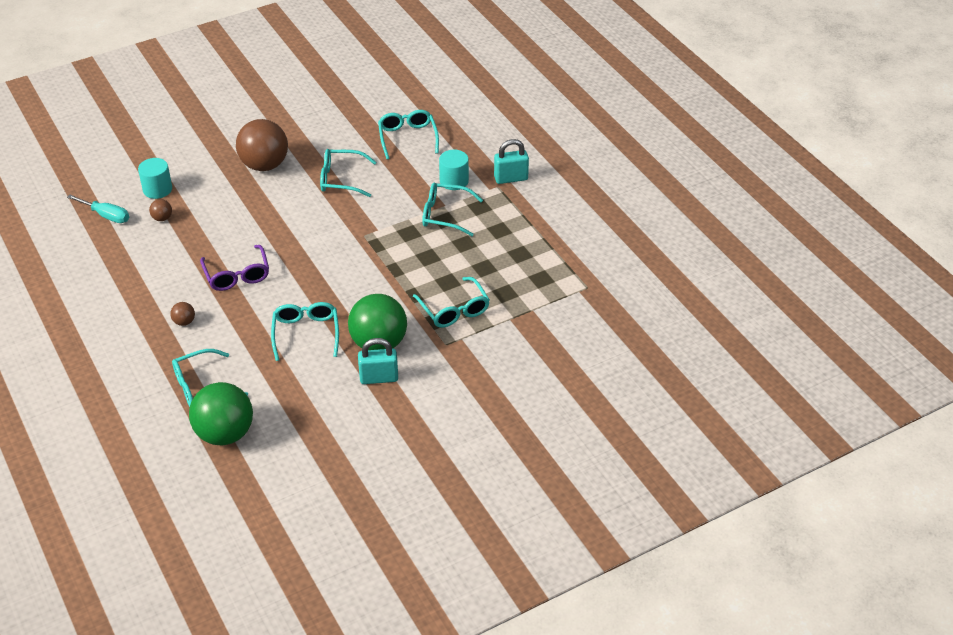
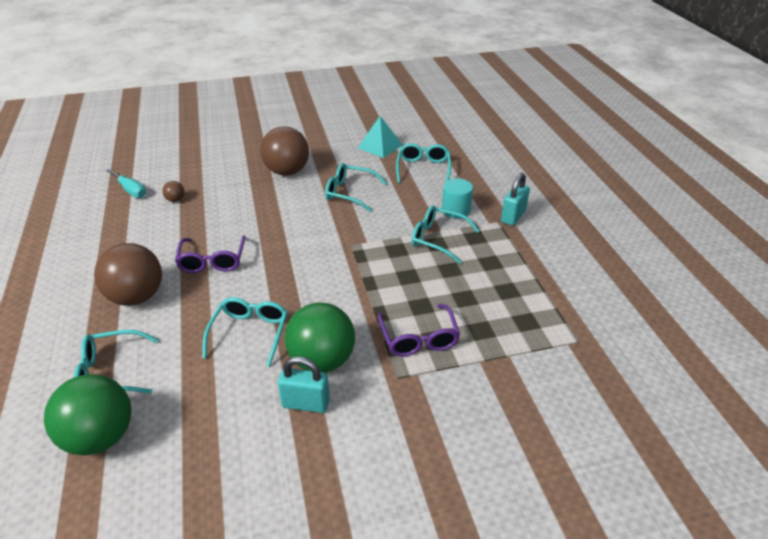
camera: 15 degrees right, 5 degrees down
(157, 189) = (186, 177): turquoise cylinder -> none
(184, 322) = (136, 297): brown ball -> brown ball, size x2.41
(352, 116) = (380, 146): none -> turquoise pyramid
(454, 310) = (419, 338): turquoise glasses -> purple glasses
(511, 178) = (513, 216): turquoise padlock -> turquoise padlock turned 60 degrees counterclockwise

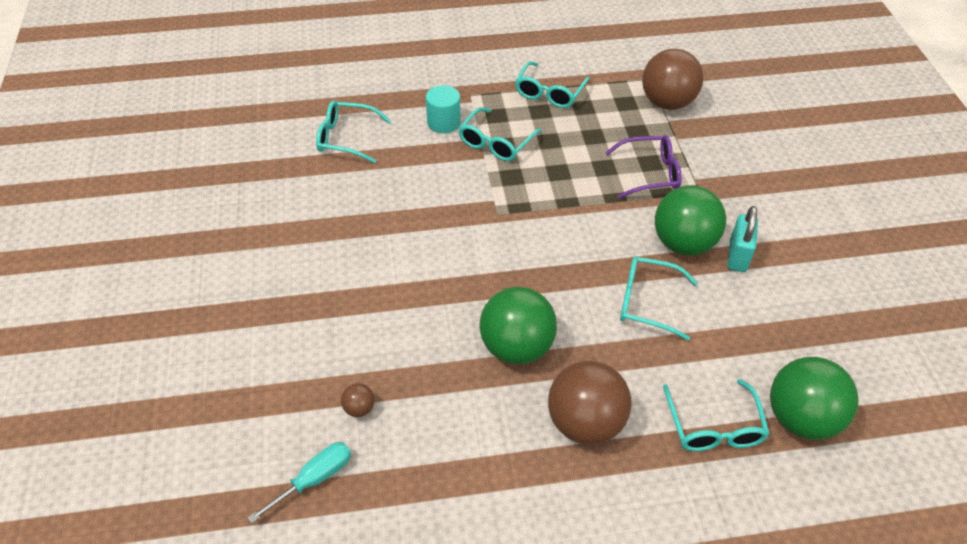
camera: 85 degrees left, 10 degrees up
(212, 261) = (516, 347): purple glasses -> green ball
(287, 172) = (313, 274): brown ball -> brown ball (667, 103)
(350, 193) = (386, 209): turquoise glasses -> turquoise glasses (549, 92)
(380, 146) = (273, 173): turquoise pyramid -> none
(513, 216) = (463, 83): turquoise padlock -> none

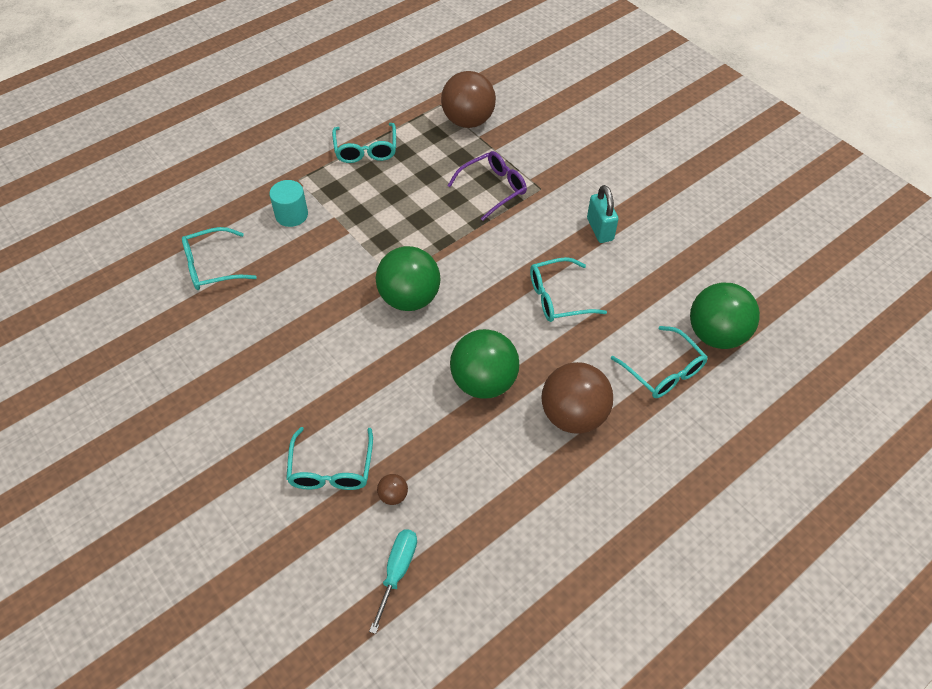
camera: 30 degrees left, 5 degrees up
(496, 142) = (350, 214): turquoise glasses -> turquoise glasses (331, 469)
(683, 243) = (554, 237): green ball -> green ball (409, 298)

